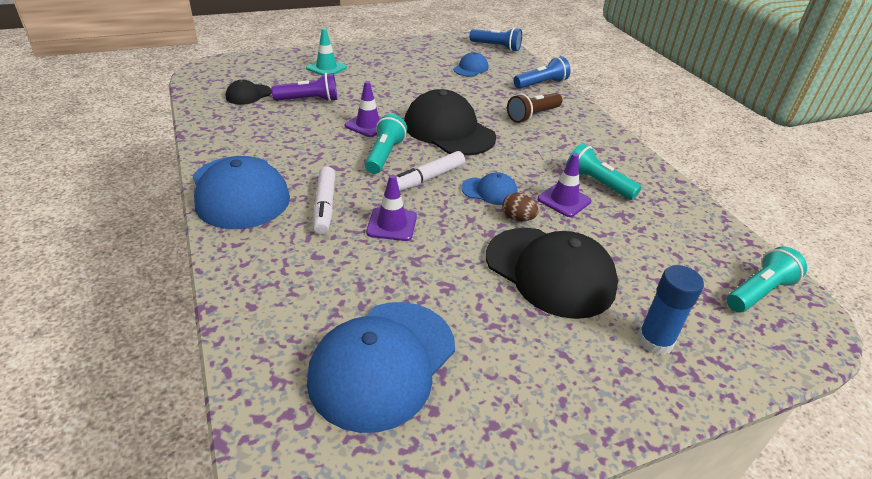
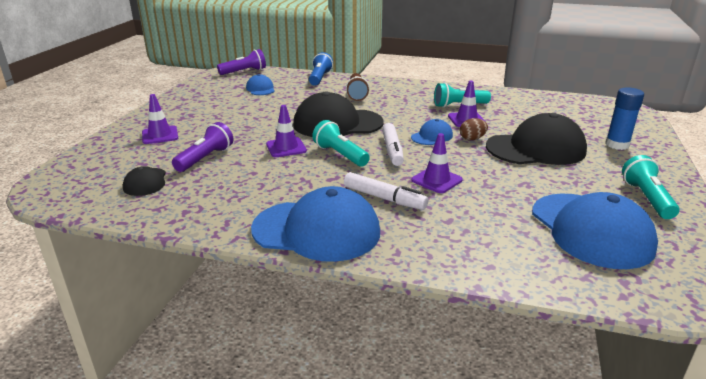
camera: 50 degrees left, 10 degrees down
(326, 68) = (160, 135): turquoise traffic cone -> purple traffic cone
(496, 47) = (244, 72): blue flashlight -> purple flashlight
(758, 292) = (593, 108): turquoise flashlight -> turquoise flashlight (646, 198)

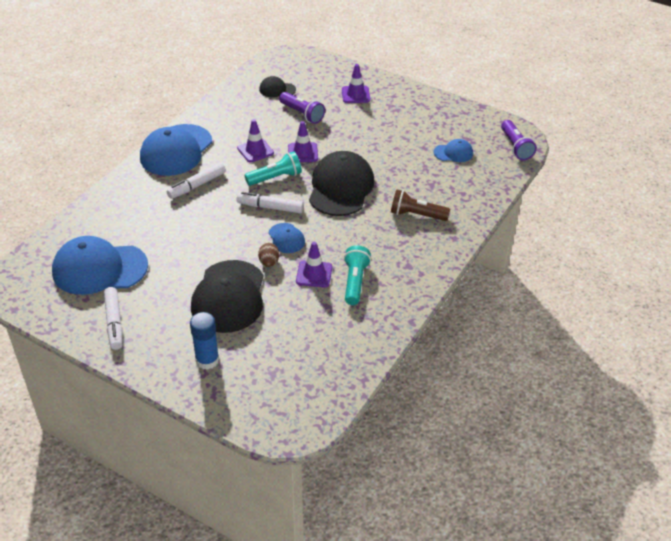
camera: 105 degrees right, 15 degrees up
(320, 78) = (479, 198): blue flashlight -> none
(436, 180) = (207, 217): purple traffic cone -> purple traffic cone (255, 150)
(646, 198) = (114, 322): turquoise flashlight -> white marker

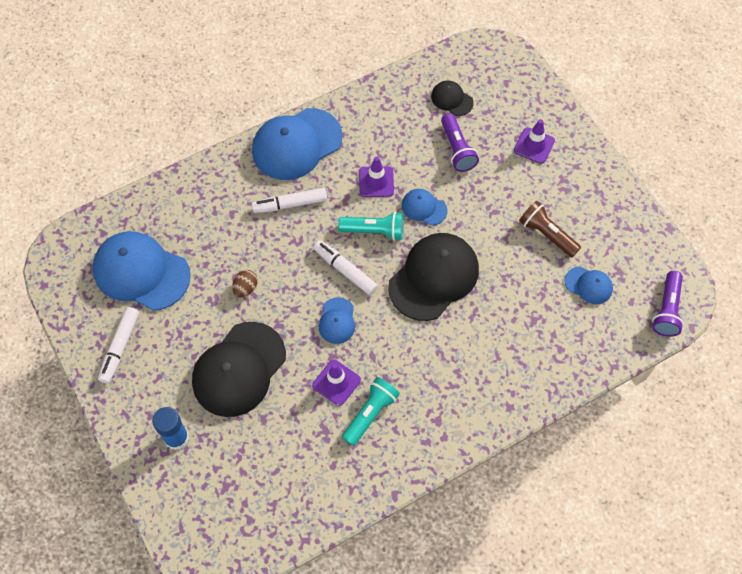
camera: 30 degrees right, 20 degrees up
(269, 262) = (301, 344): brown egg -> brown egg (245, 288)
(303, 153) = (424, 208): purple traffic cone -> blue cap
(416, 215) = (490, 355): brown flashlight -> brown flashlight (547, 234)

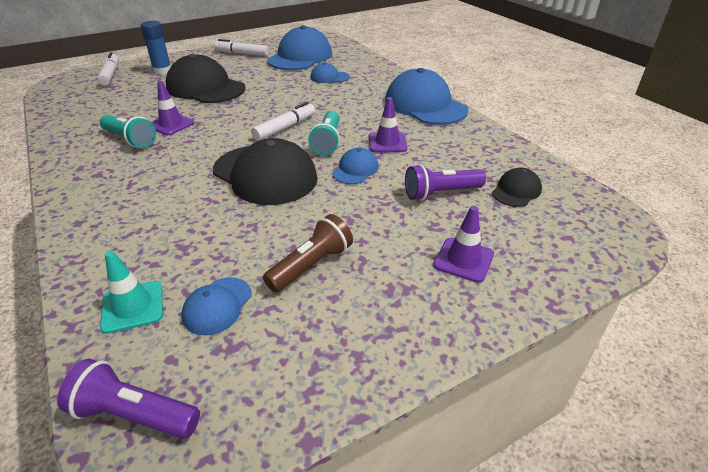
camera: 90 degrees right, 25 degrees down
(245, 288) = (277, 89): brown egg -> none
(290, 204) = (359, 103): white marker -> white marker (110, 74)
(337, 321) = (233, 124): blue cap -> blue cap (329, 77)
(594, 335) = (133, 307): none -> turquoise traffic cone

